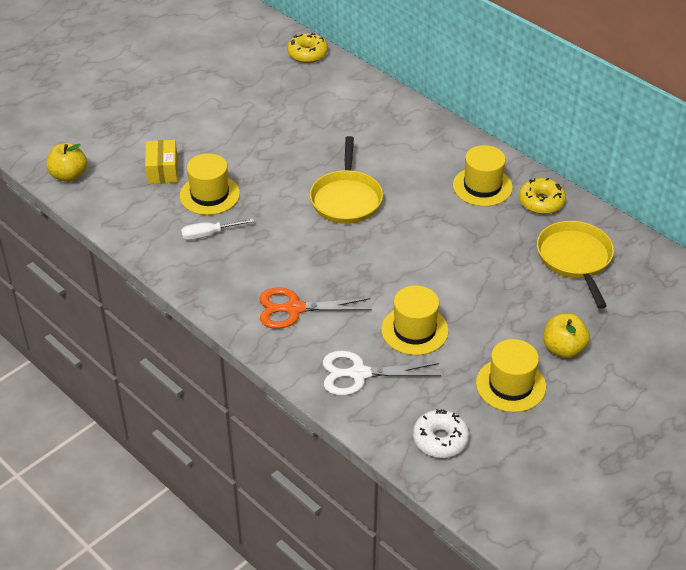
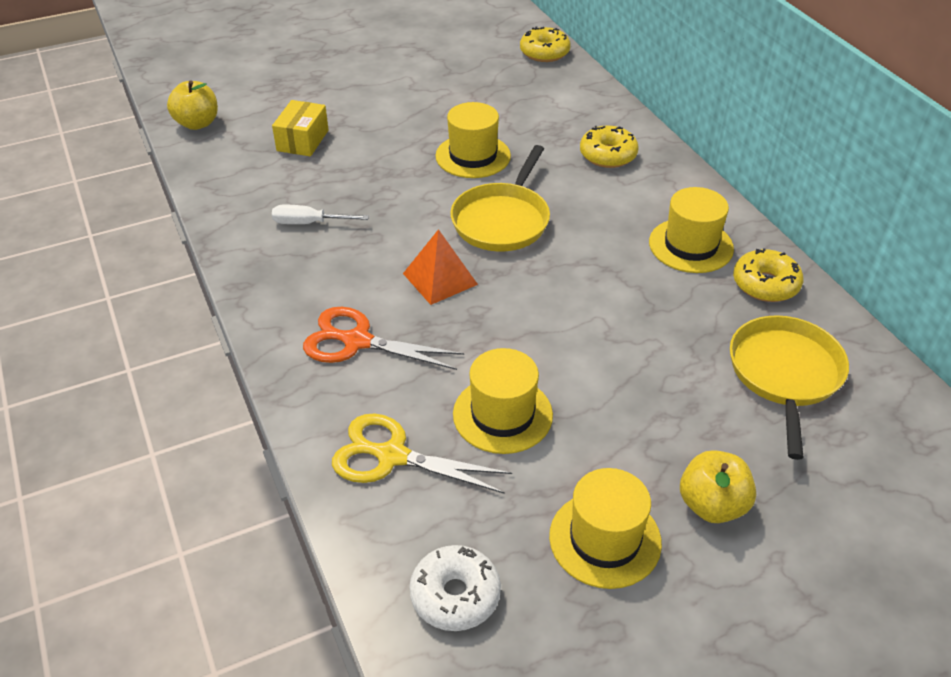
camera: 20 degrees right, 0 degrees up
(209, 195) = (339, 178): yellow hat -> yellow hat (473, 156)
(326, 252) = (440, 279): none -> orange pyramid
(359, 374) = (392, 456): white scissors -> yellow scissors
(396, 131) = (608, 155): none -> yellow donut

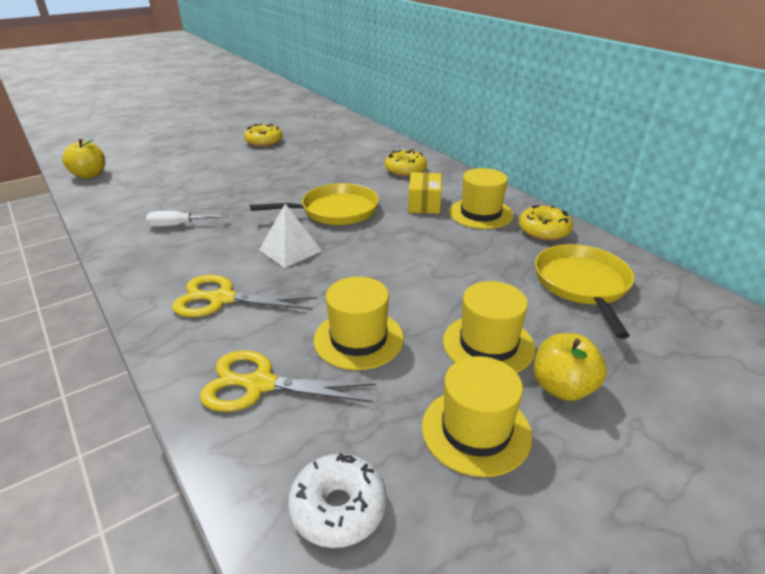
camera: 10 degrees left, 10 degrees down
(302, 140) = (174, 178): yellow box -> yellow box (424, 204)
(357, 341) = (222, 299): orange scissors -> yellow scissors
(440, 279) = (290, 250): orange pyramid -> white pyramid
(473, 156) = (306, 177): yellow hat -> yellow hat (488, 344)
(502, 220) = (335, 211): yellow pan -> yellow pan turned 120 degrees counterclockwise
(544, 53) = (348, 124): yellow donut -> yellow donut (264, 142)

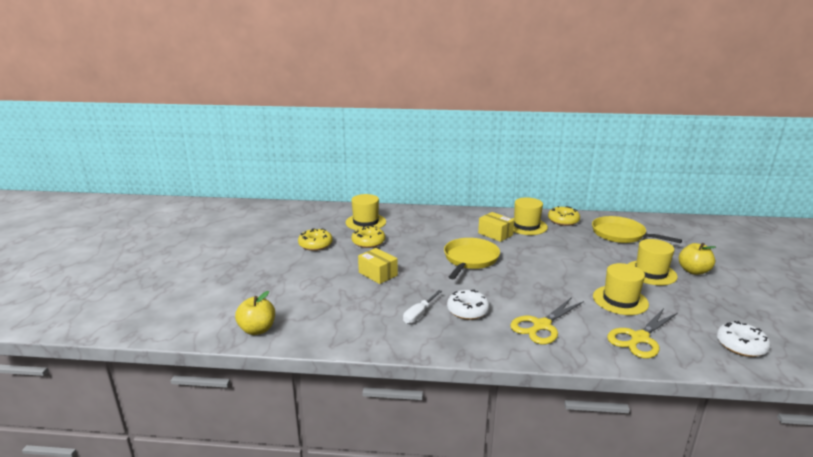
camera: 50 degrees left, 10 degrees down
(212, 246) = (467, 310): none -> white donut
(240, 182) = (378, 274): none -> yellow box
(290, 250) = (505, 288): white pyramid -> none
(405, 170) = (442, 222): yellow donut -> yellow donut (368, 242)
(476, 430) = (709, 299): yellow hat -> yellow hat (365, 222)

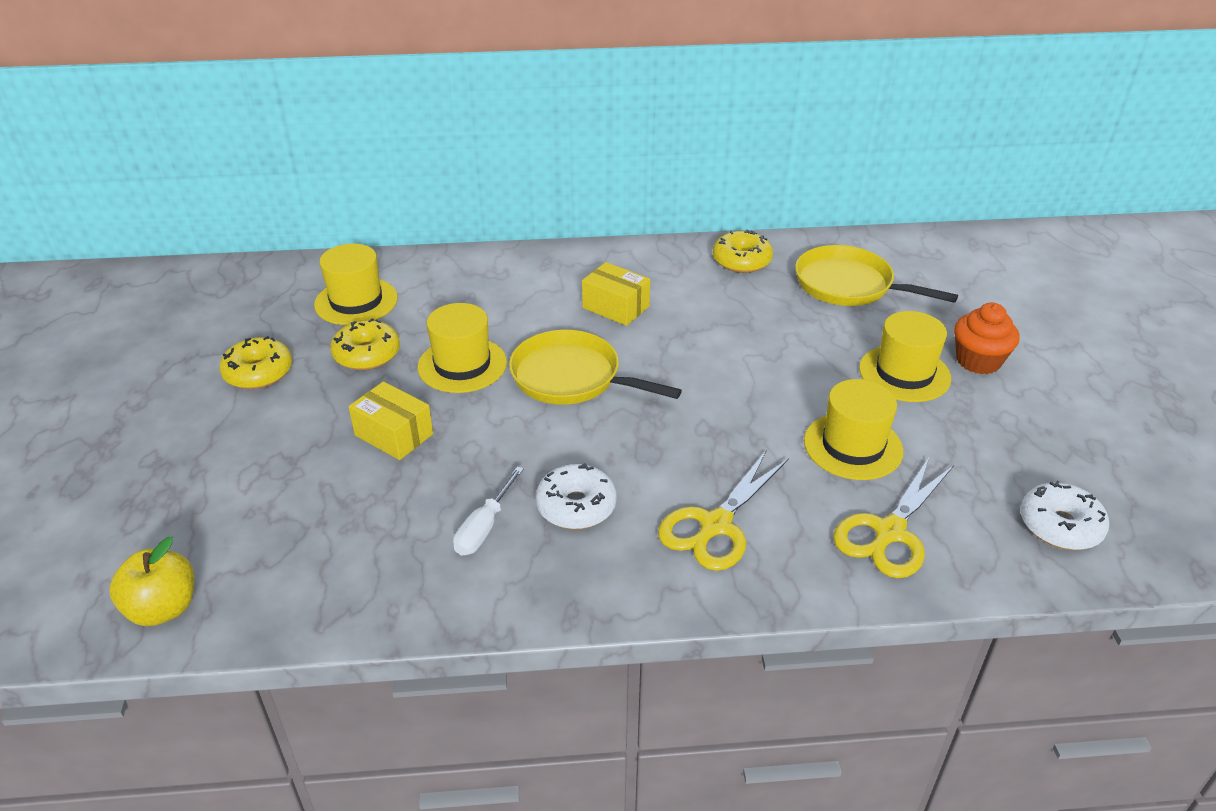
camera: 10 degrees left, 15 degrees up
(470, 259) = (571, 377): yellow pan -> yellow pan turned 75 degrees counterclockwise
(526, 226) = (673, 281): yellow hat -> yellow hat (462, 365)
(693, 271) = (978, 361): yellow apple -> orange cupcake

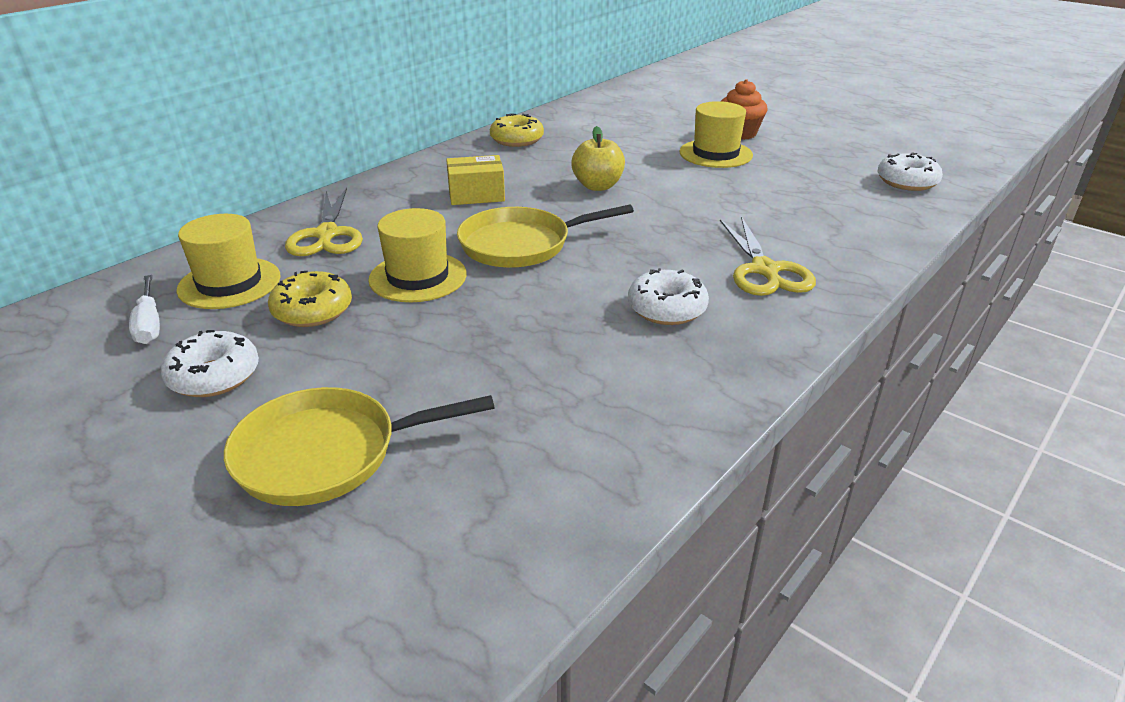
camera: 45 degrees left, 5 degrees down
(163, 608) = (460, 599): yellow apple -> yellow apple (597, 186)
(258, 373) = (214, 376): yellow donut -> white donut
(394, 435) = (444, 346): yellow box -> none
(484, 527) = (630, 357): white screwdriver -> white screwdriver (149, 324)
(849, 285) = (606, 127): yellow pan -> yellow pan (326, 454)
(853, 446) = (756, 196): yellow hat -> none
(889, 532) = (849, 224): yellow scissors -> yellow scissors (327, 234)

